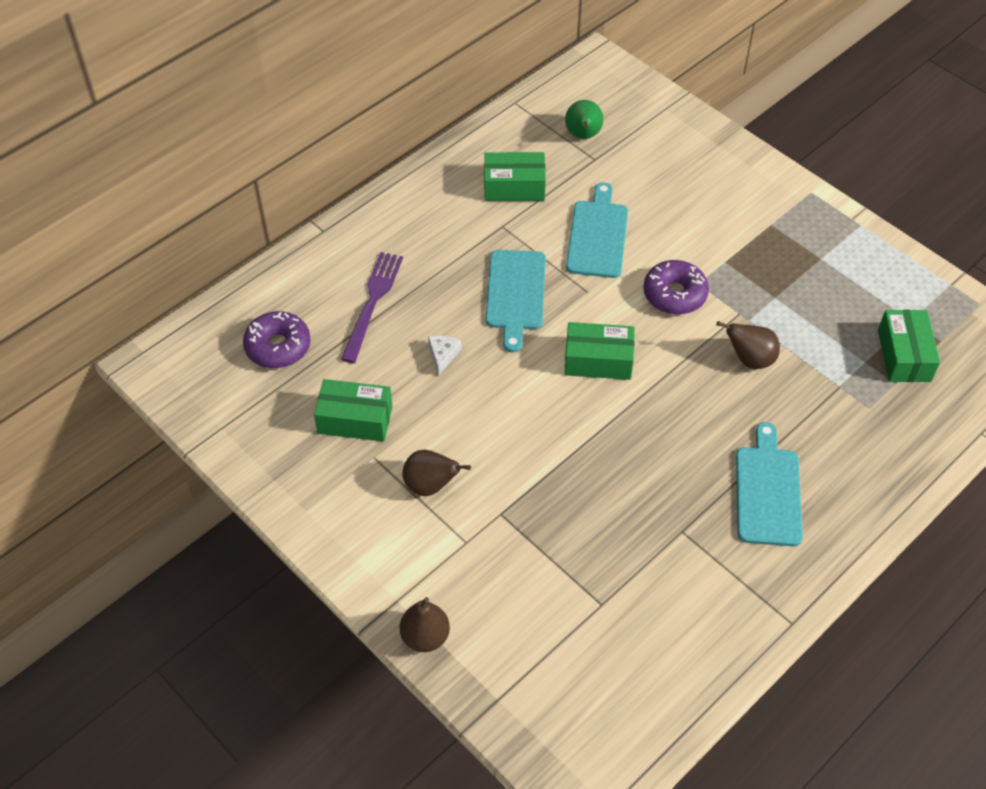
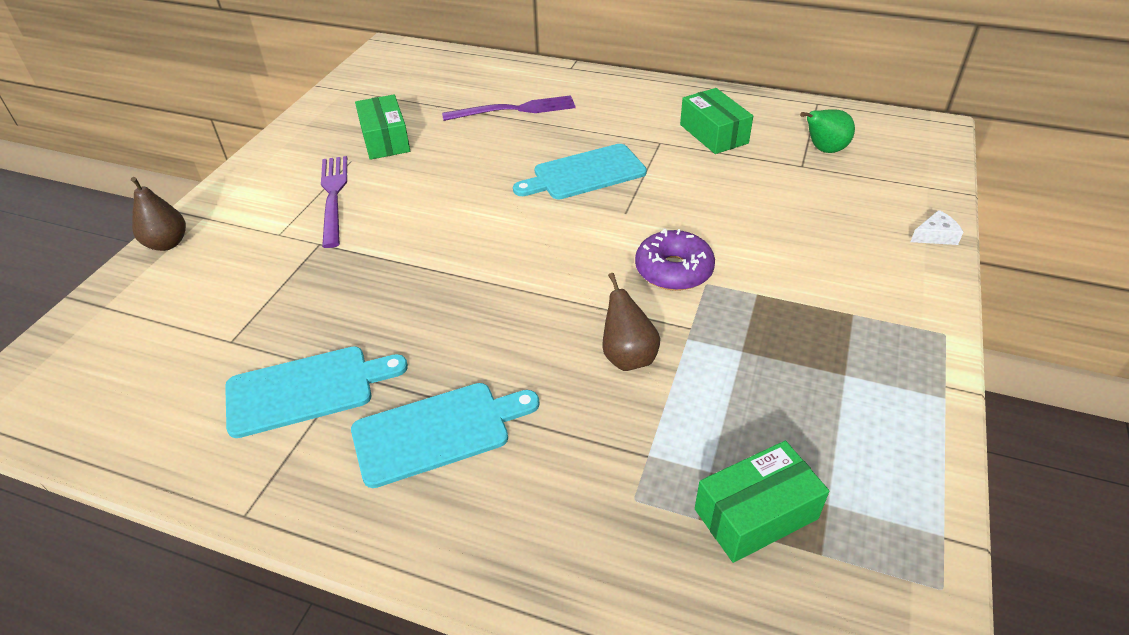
camera: 65 degrees right, 10 degrees down
(278, 346) = (438, 86): purple donut -> none
(430, 485) = (333, 196): brown pear -> purple fork
(443, 355) = (483, 158): white cheese -> white cheese (935, 236)
(597, 235) = (704, 197): turquoise cutting board -> turquoise cutting board (307, 389)
(598, 360) = (541, 246): green box -> none

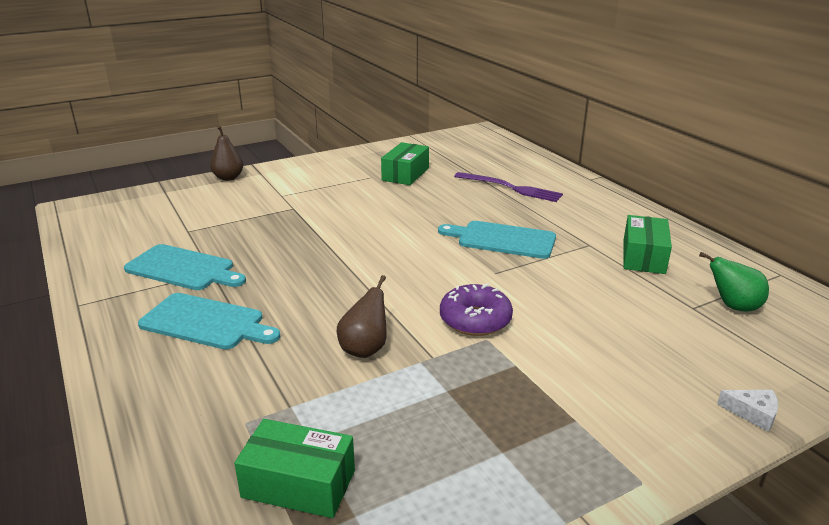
camera: 40 degrees right, 15 degrees down
(333, 196) = (334, 190): purple fork -> none

